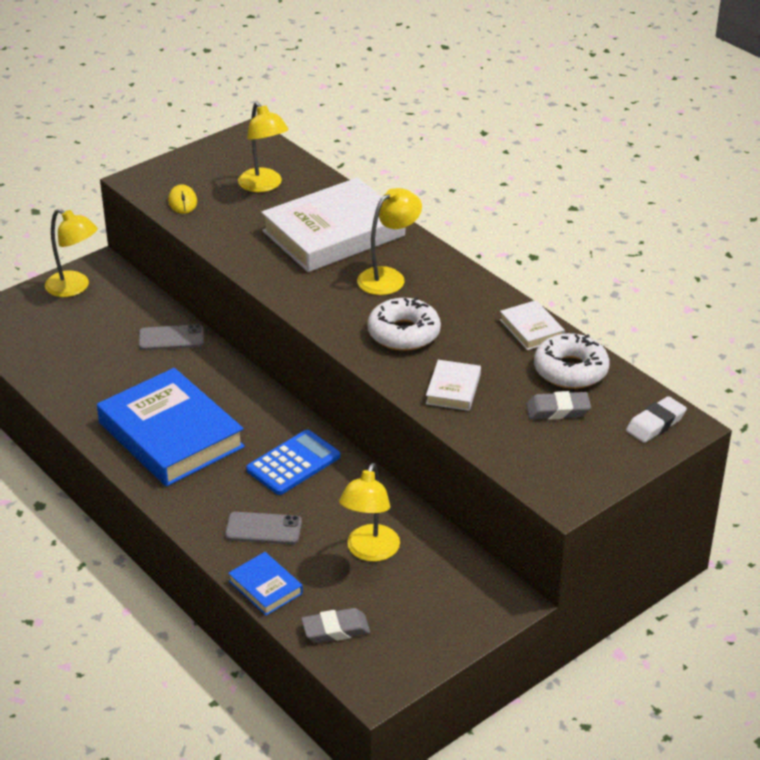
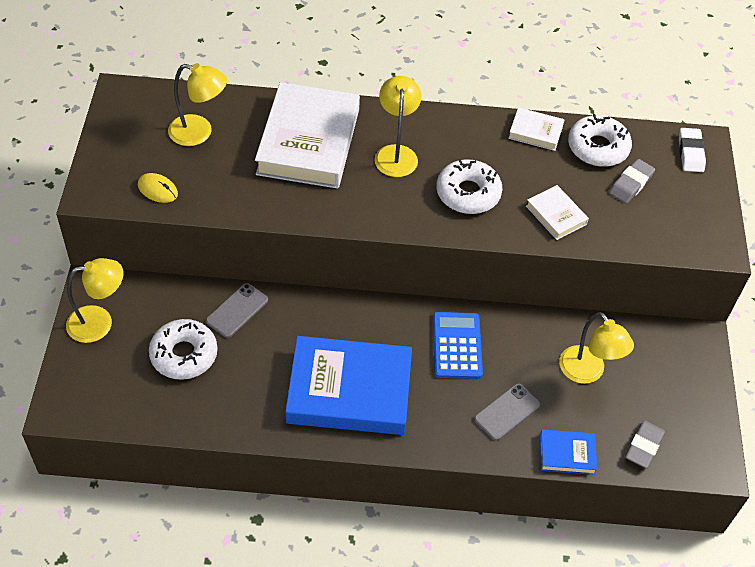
camera: 50 degrees left, 15 degrees up
(97, 340) = (184, 354): none -> white donut

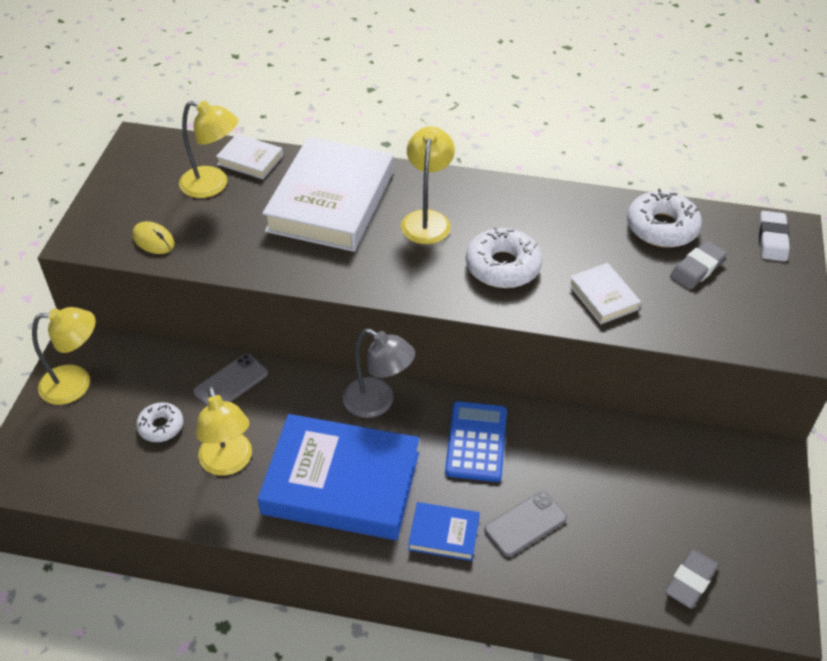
camera: 10 degrees right, 5 degrees down
(184, 354) = (161, 426): white donut -> white donut, size x0.59
(368, 318) = (377, 403): none -> grey lamp
(535, 132) = (591, 207): white book -> white book (250, 160)
(567, 454) = (593, 582): blue book -> blue book (444, 534)
(587, 372) = (629, 485): yellow lamp -> yellow lamp (228, 463)

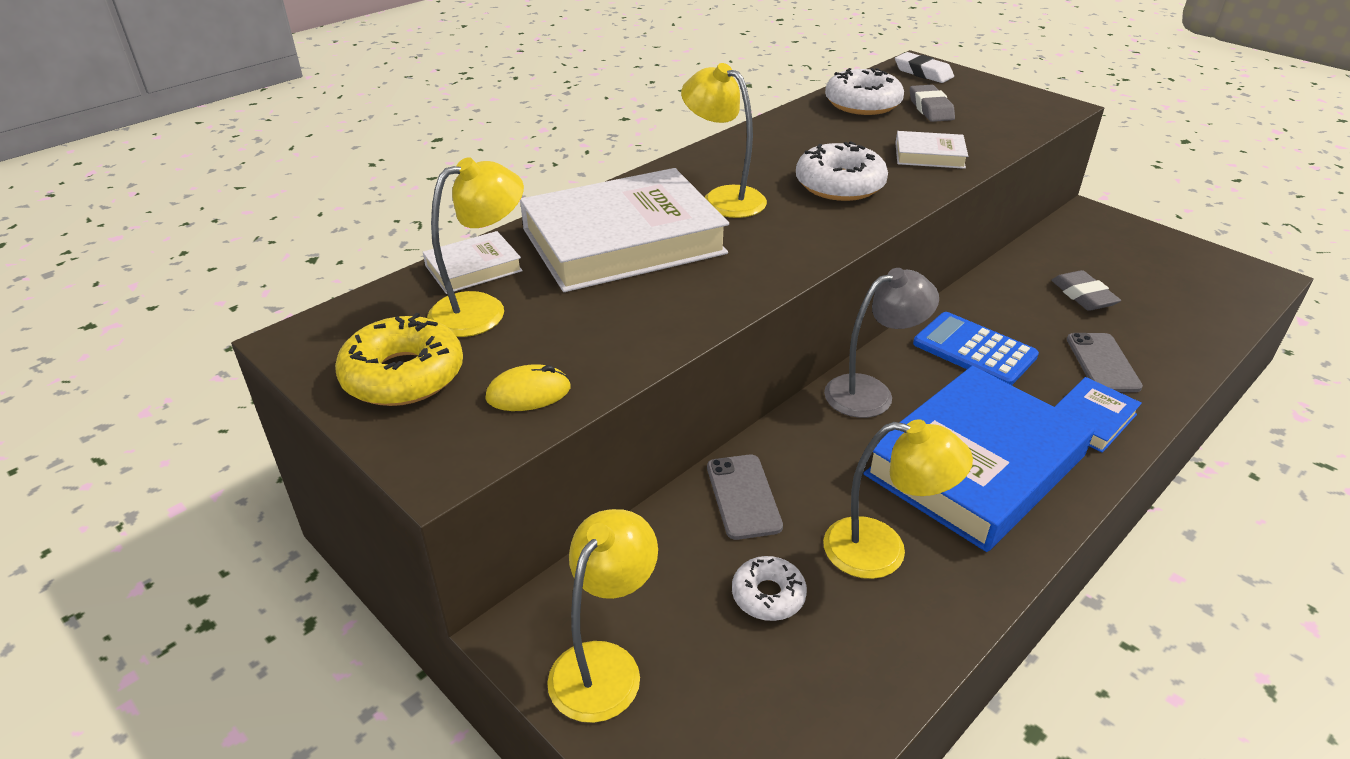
camera: 55 degrees left, 10 degrees down
(136, 190) = (403, 375): none -> yellow donut
(331, 201) = (623, 241): white book -> white book turned 75 degrees counterclockwise
(690, 581) = (1212, 303): grey eraser -> grey eraser (1083, 296)

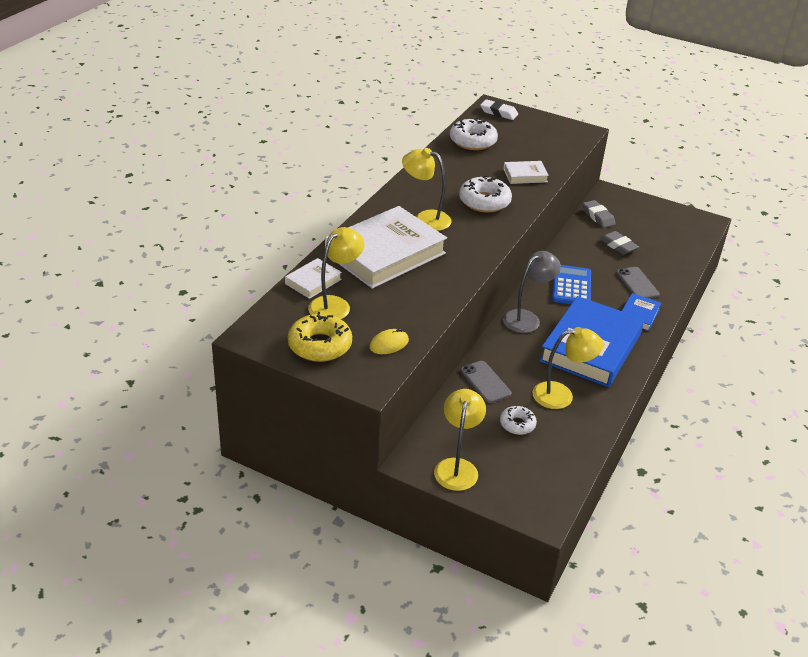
camera: 20 degrees left, 0 degrees up
(930, 108) = (513, 141): grey eraser -> grey eraser (598, 217)
(974, 350) = (571, 286): blue calculator -> blue calculator turned 75 degrees clockwise

